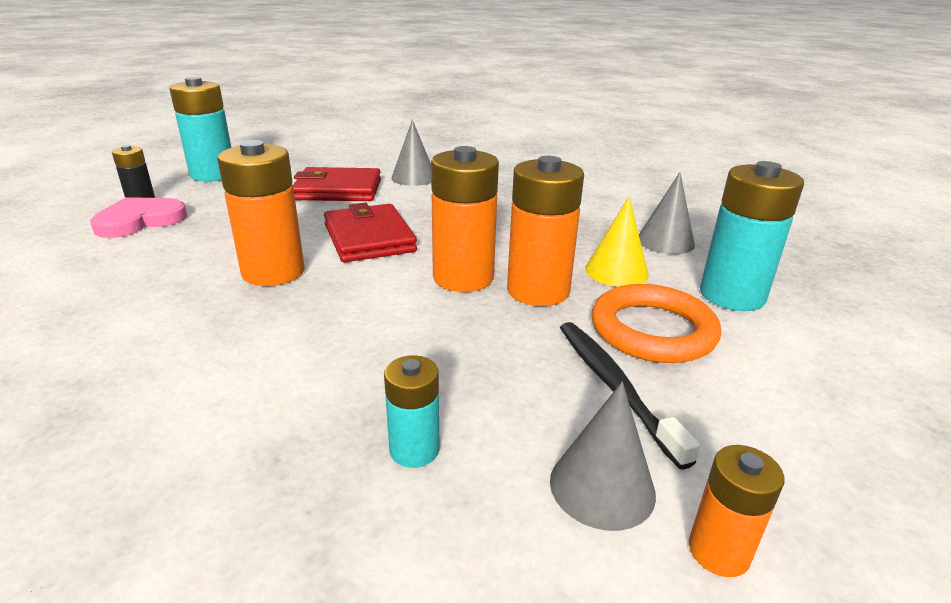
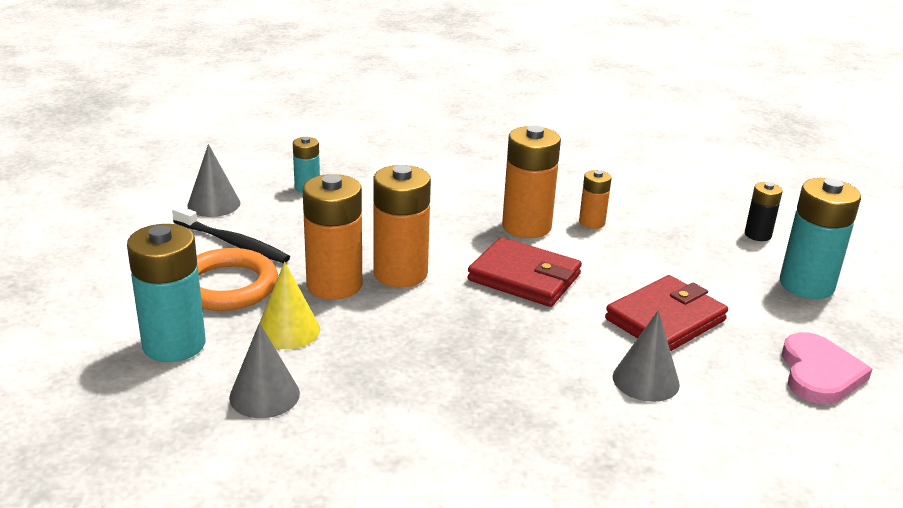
camera: 140 degrees right, 0 degrees up
(140, 221) = (702, 221): pink heart -> pink heart (819, 373)
(718, 551) = (155, 203): orange battery -> orange battery (592, 222)

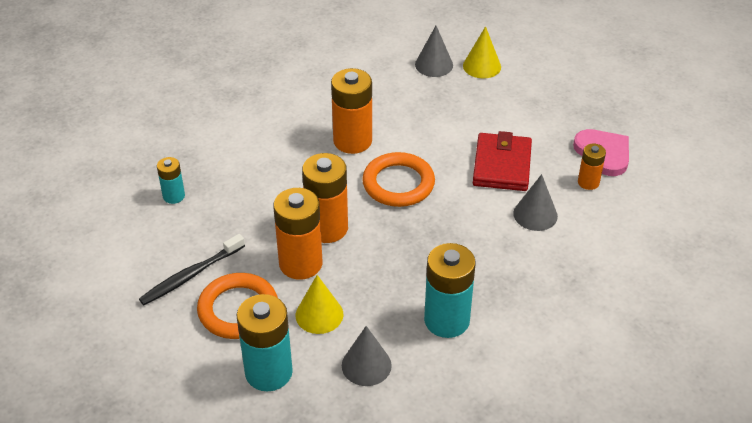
camera: 40 degrees left, 15 degrees up
(214, 204) = (130, 252): grey cone -> grey cone (434, 65)
(232, 243) = (191, 275): black toothbrush -> black toothbrush turned 150 degrees clockwise
(524, 277) = (398, 183): red wallet -> orange ring
(592, 222) = (385, 113): orange battery -> orange battery (588, 182)
(757, 235) = (482, 66): black battery -> yellow cone
(806, 285) = (541, 92): turquoise battery -> turquoise battery (446, 320)

